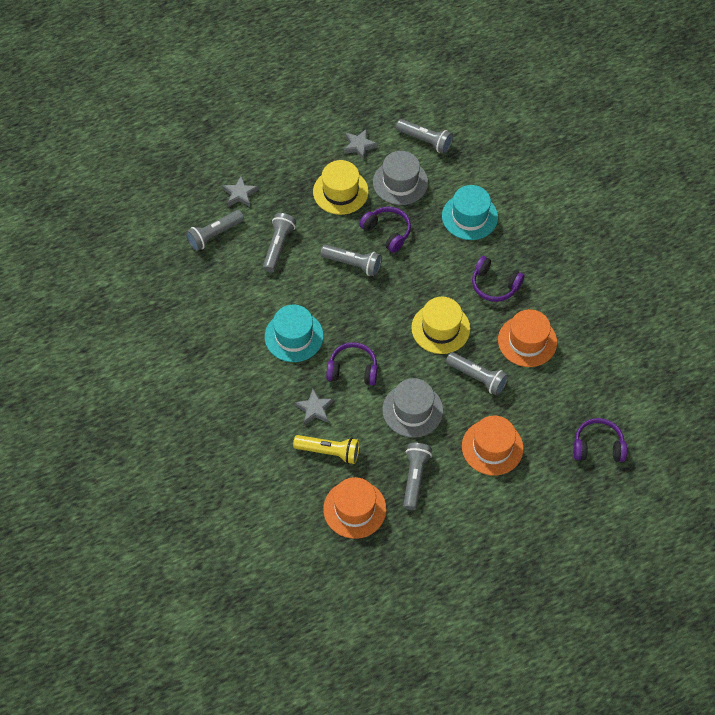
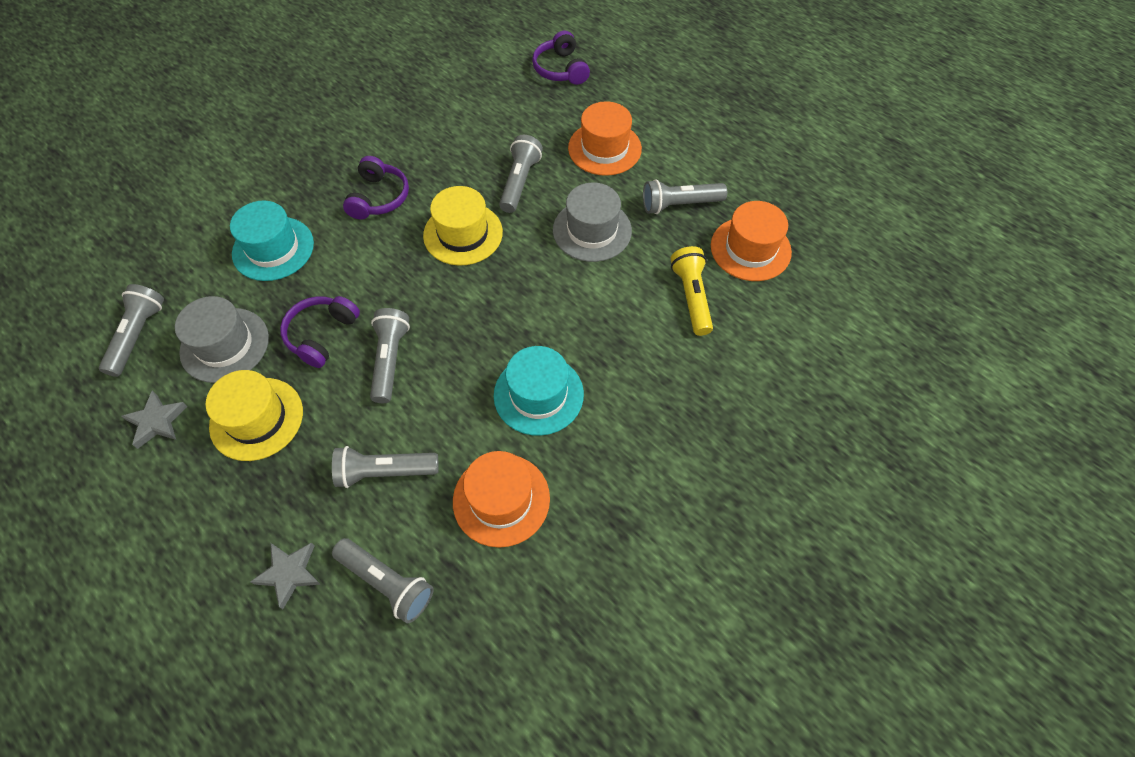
camera: 110 degrees left, 0 degrees up
(314, 409) = (640, 332): grey star -> none
(353, 369) = (562, 308): purple headphones -> none
(527, 341) = (451, 150): orange hat -> orange hat (501, 499)

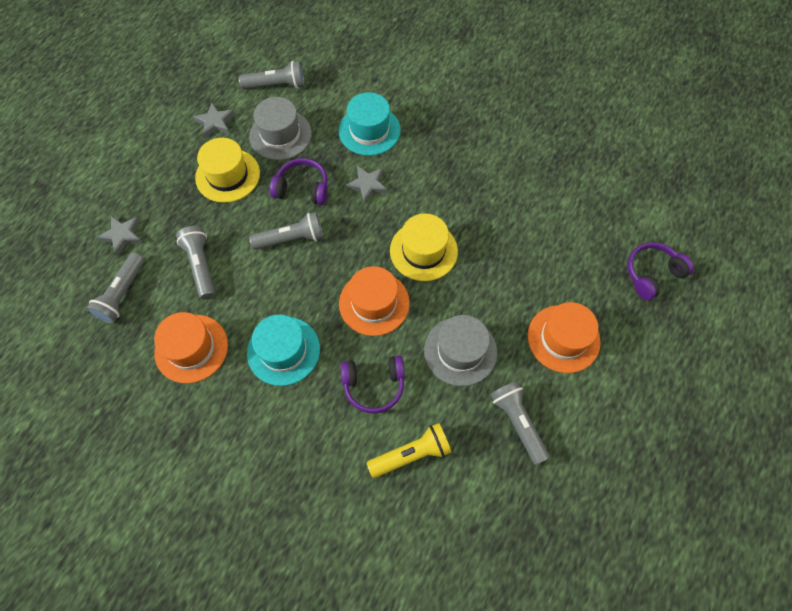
camera: 75 degrees right, 5 degrees up
(351, 267) = (367, 185): none -> grey star
(379, 197) = (441, 180): purple headphones -> purple headphones (374, 385)
(519, 182) = (495, 277): grey flashlight -> none
(750, 249) = (485, 501): orange hat -> orange hat (374, 303)

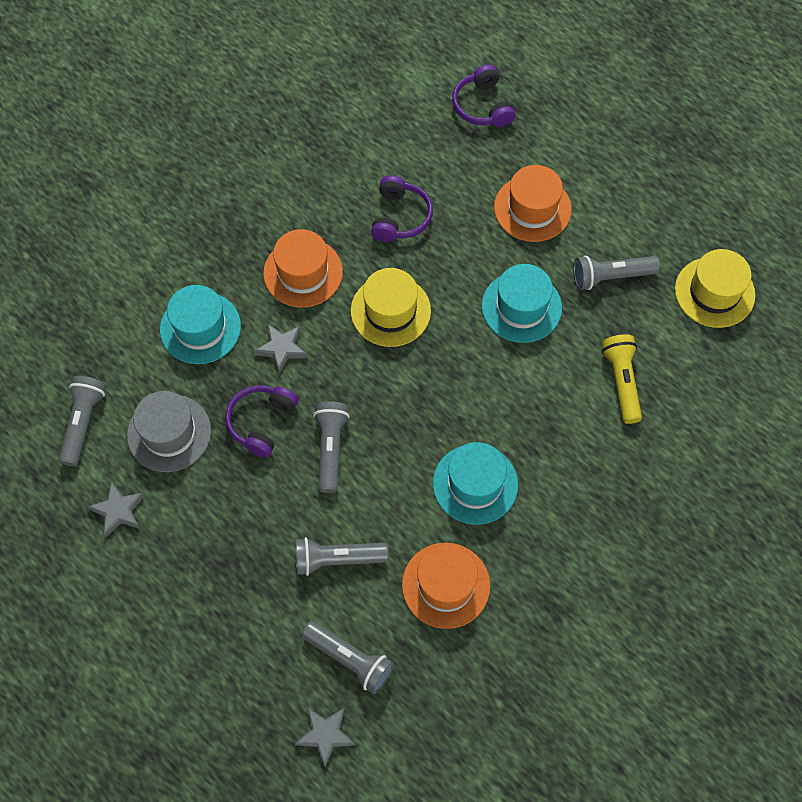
camera: 75 degrees left, 0 degrees up
(122, 235) = (262, 651): grey star -> grey star (325, 735)
(227, 175) = (211, 508): yellow hat -> yellow hat (714, 292)
(374, 303) = (442, 377): orange hat -> orange hat (303, 272)
(374, 385) = (539, 400): purple headphones -> purple headphones (400, 217)
(460, 351) = (521, 307): grey hat -> turquoise hat

